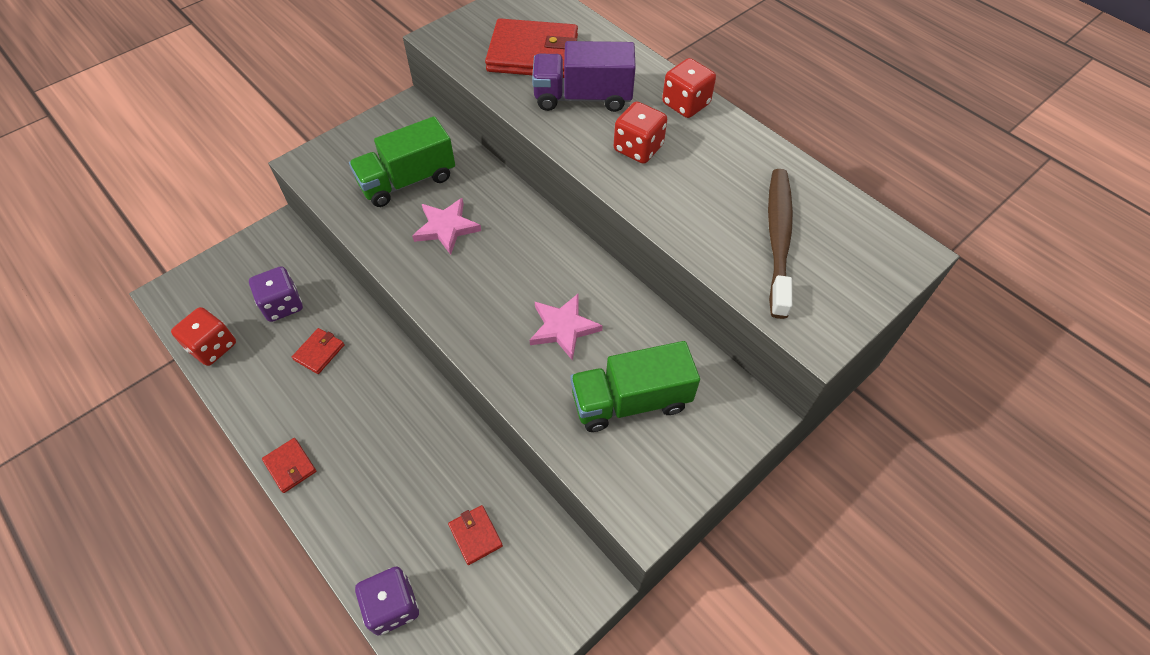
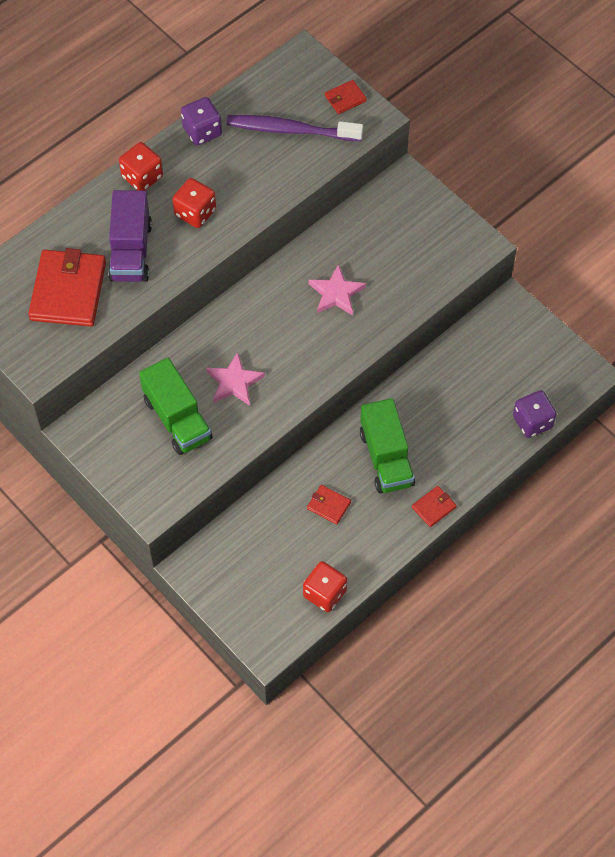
camera: 90 degrees left, 5 degrees up
(282, 305) = (279, 545): purple dice -> purple dice (202, 131)
(475, 535) = (480, 375): red wallet -> red wallet (345, 98)
(630, 401) = (397, 251): green truck -> green truck (386, 458)
(778, 239) = (291, 130): brown toothbrush -> purple toothbrush

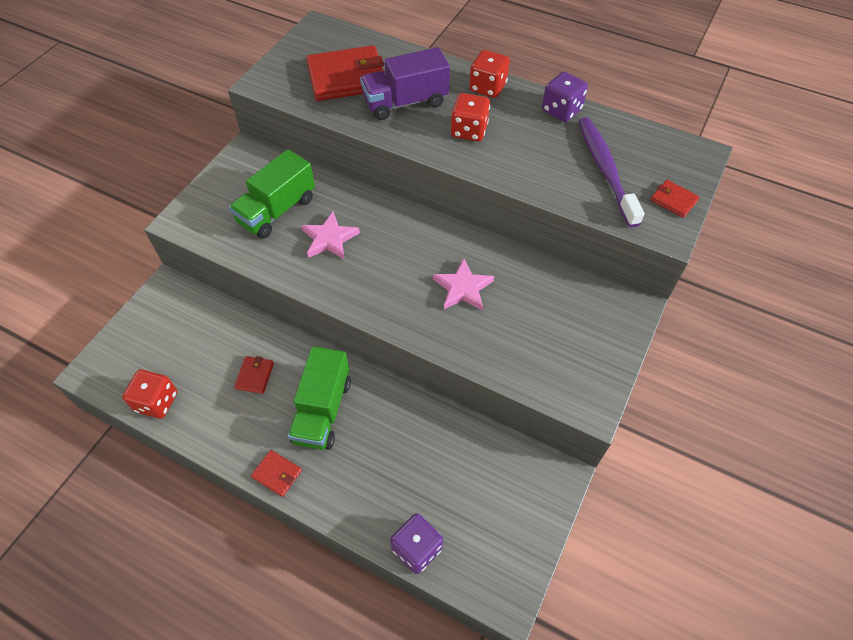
camera: 70 degrees right, 5 degrees down
(386, 458) = (323, 410): green truck -> green truck turned 45 degrees counterclockwise

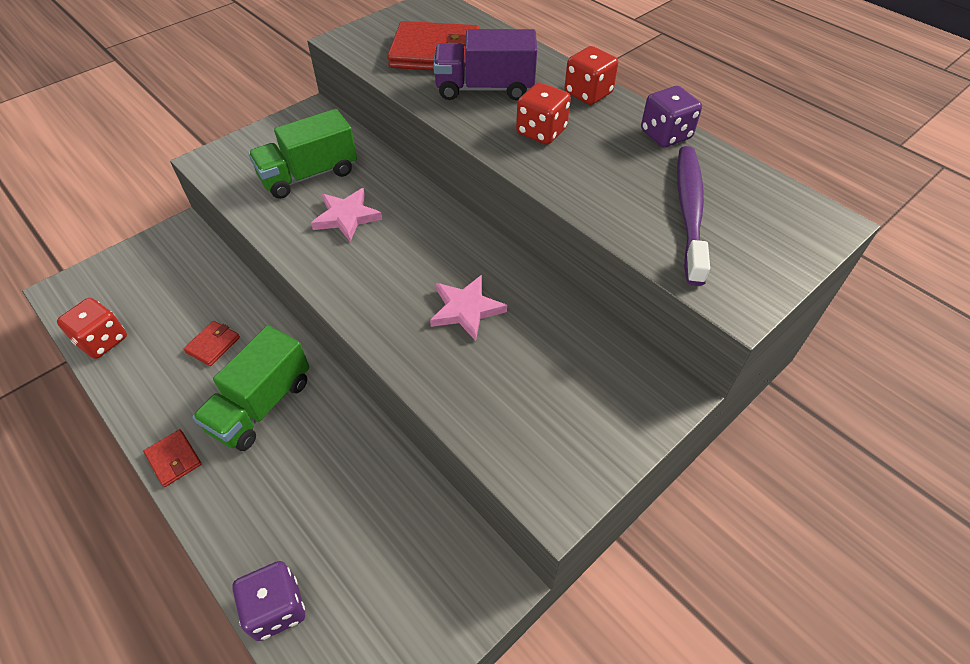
camera: 20 degrees right, 5 degrees down
(673, 200) = (766, 268): red wallet -> none

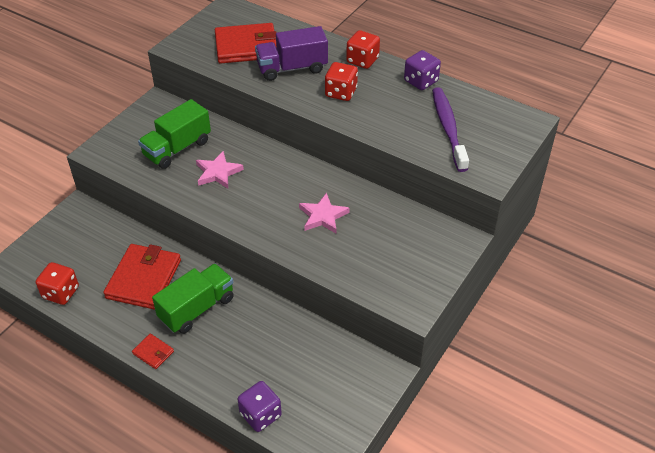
camera: 15 degrees left, 5 degrees down
(213, 345) = (143, 279): red wallet -> red wallet, size x2.20
(261, 405) = (197, 308): green truck -> green truck turned 150 degrees counterclockwise

